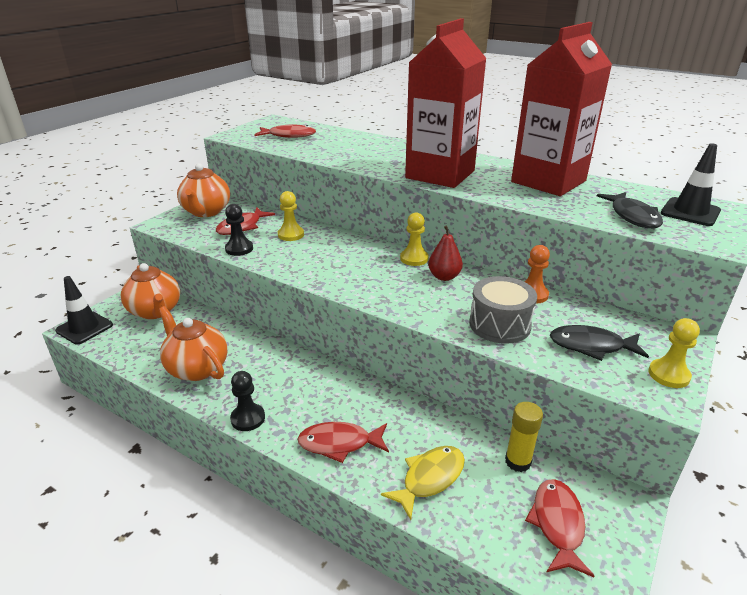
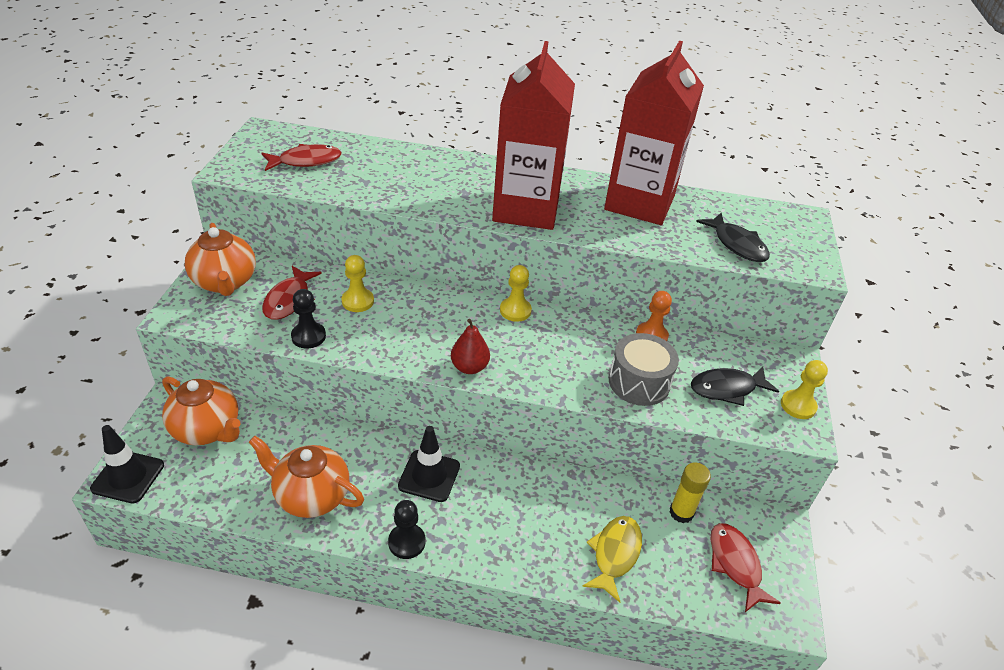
camera: 25 degrees left, 10 degrees up
(339, 443) = (515, 543): red fish -> none
(444, 277) = (558, 330): red pear -> red pear (469, 367)
(690, 212) = (781, 229): black traffic cone -> black traffic cone (429, 476)

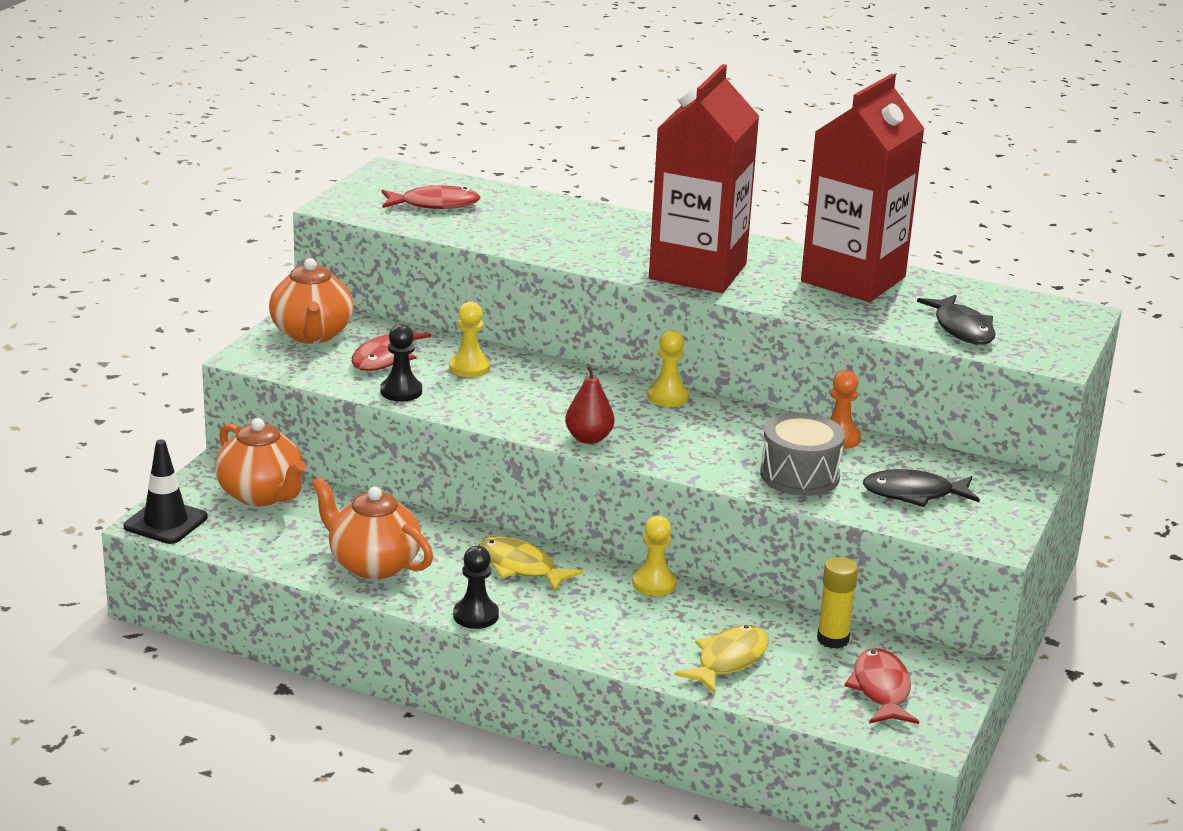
camera: 15 degrees right, 15 degrees down
(429, 476) = (520, 567): black traffic cone -> yellow fish
(798, 406) = (1001, 519): yellow pawn -> yellow pawn (654, 584)

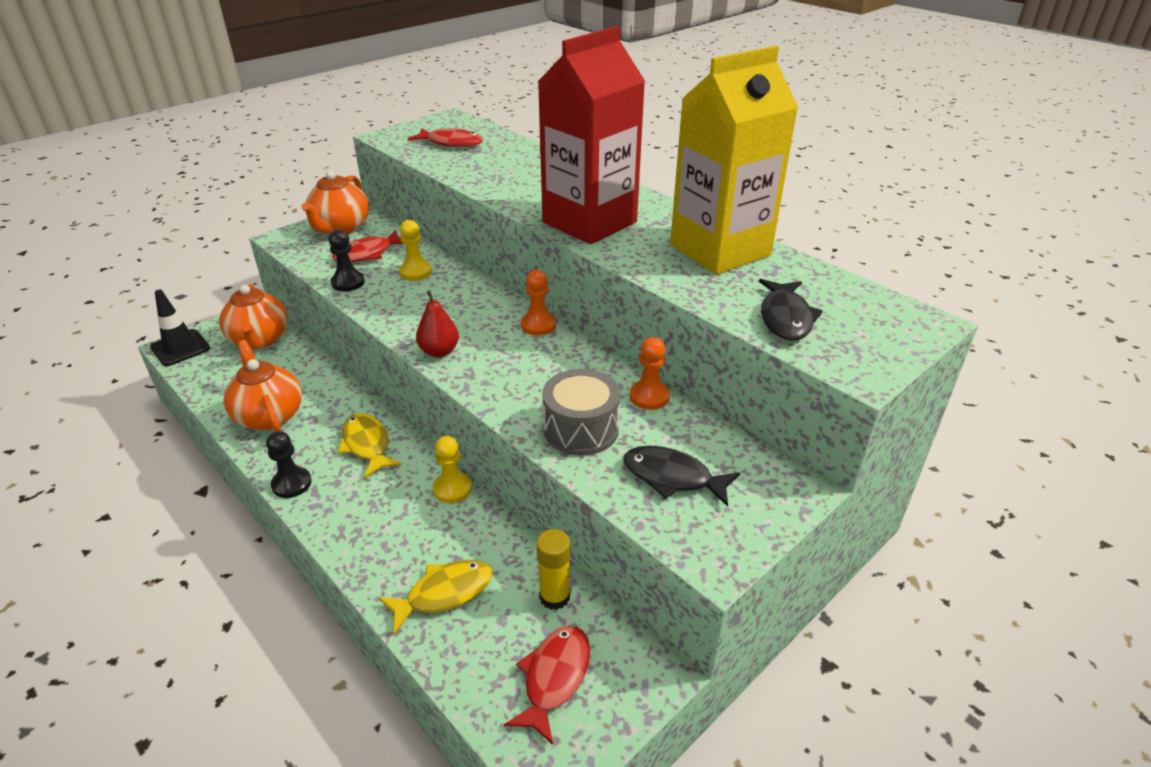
camera: 25 degrees right, 10 degrees up
(668, 396) = (538, 325): yellow pawn -> orange pawn
(853, 279) = (720, 250): red carton -> yellow carton

